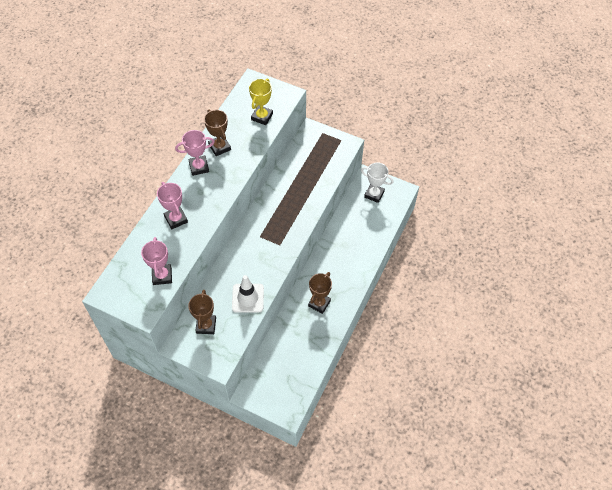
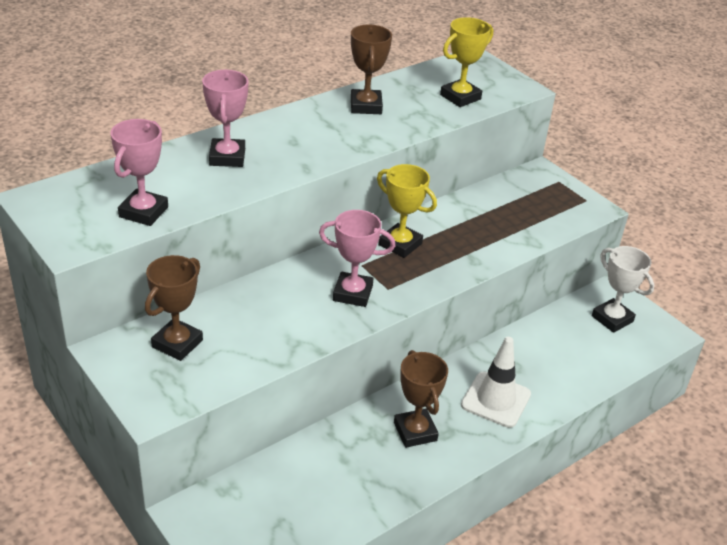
camera: 25 degrees right, 20 degrees down
(199, 167) = (315, 115): pink trophy -> pink trophy (352, 293)
(248, 298) = (278, 336): white traffic cone -> white traffic cone (495, 400)
(270, 214) = (400, 244): none -> yellow trophy
(319, 303) = (415, 431): brown trophy -> brown trophy turned 75 degrees counterclockwise

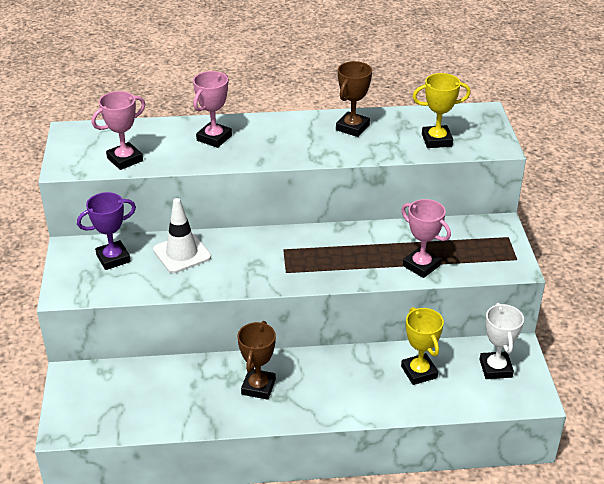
camera: 35 degrees right, 0 degrees up
(177, 343) = (113, 258): brown trophy -> purple trophy
(352, 293) = (257, 266): pink trophy -> pink trophy (421, 265)
(400, 244) = (326, 244): yellow trophy -> yellow trophy (419, 372)
(495, 400) = (338, 390): white traffic cone -> white traffic cone (182, 253)

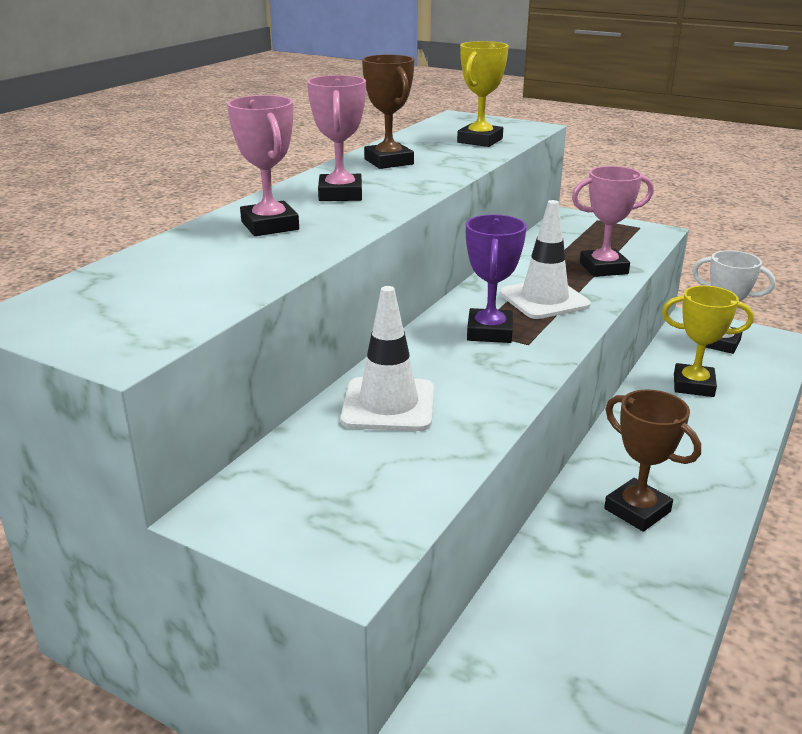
camera: 55 degrees left, 10 degrees down
(113, 258) = (317, 473): purple trophy -> purple trophy (489, 332)
(125, 159) = (205, 294): pink trophy -> pink trophy (340, 194)
(347, 258) = (544, 299): none -> white traffic cone

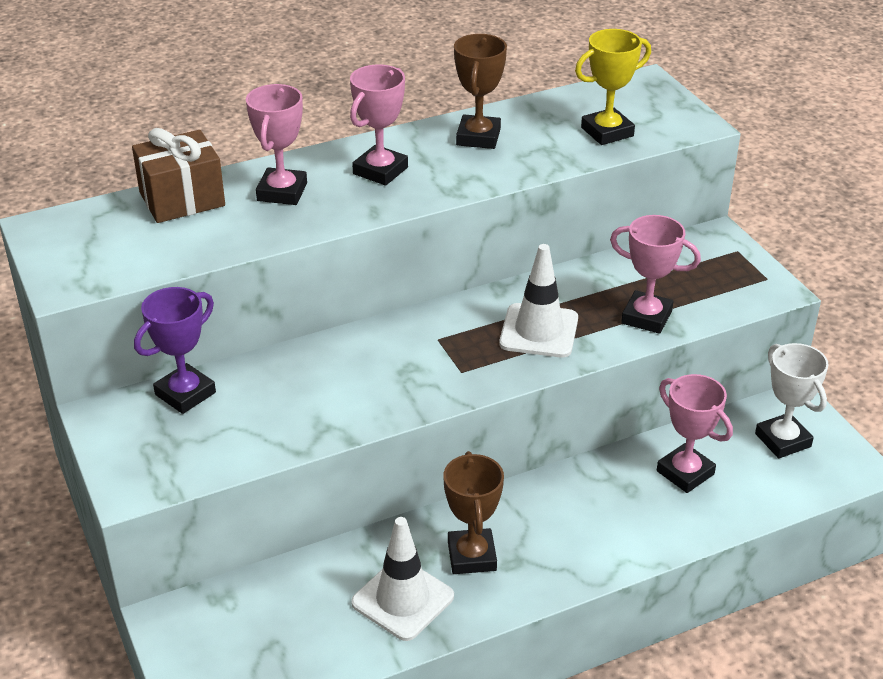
camera: 35 degrees right, 10 degrees up
(169, 254) = (182, 199): none -> brown gift
(388, 405) = (288, 381): white traffic cone -> white traffic cone (403, 599)
(489, 332) = (446, 346): purple trophy -> purple trophy (185, 394)
(693, 385) = (685, 472): yellow trophy -> pink trophy

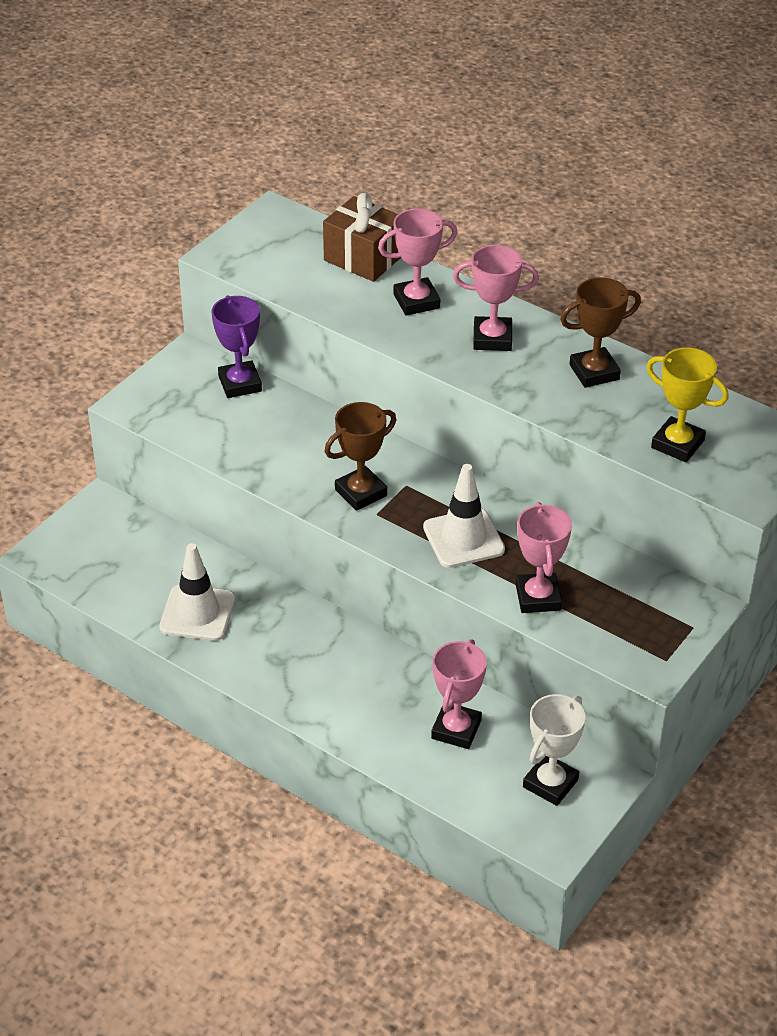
camera: 60 degrees right, 5 degrees up
(185, 394) = (240, 384): purple trophy -> purple trophy turned 60 degrees clockwise
(471, 556) = (266, 633): brown trophy -> brown trophy (361, 492)

